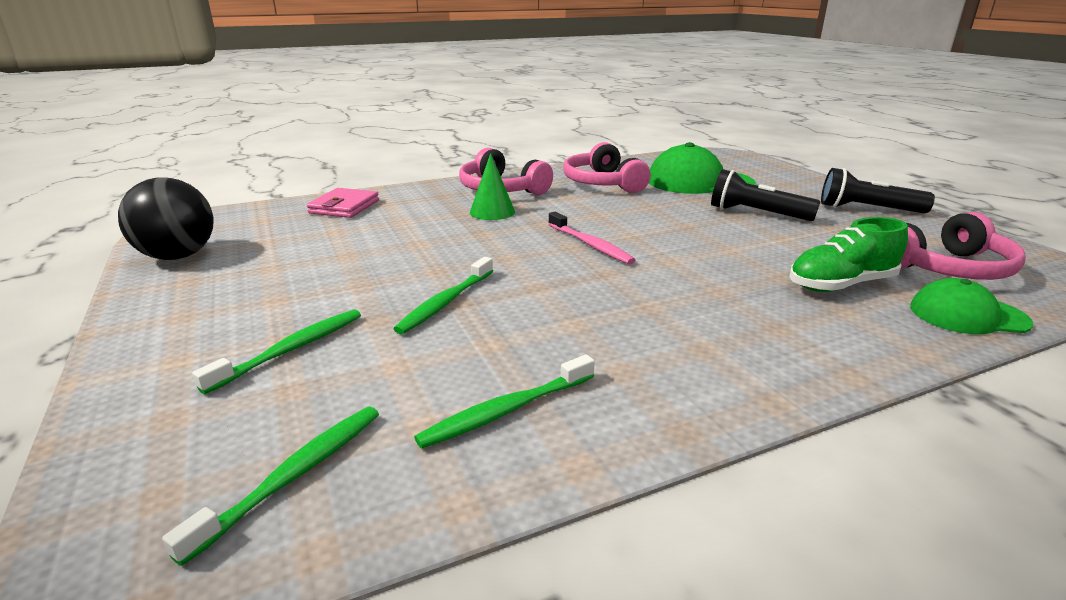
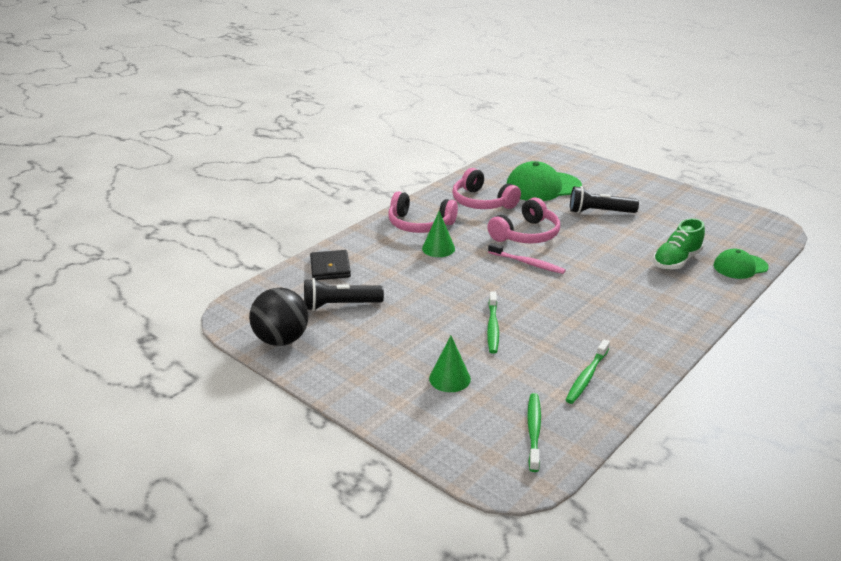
camera: 25 degrees left, 5 degrees up
(291, 350) = (449, 378): green toothbrush -> green cone
(344, 207) = (330, 268): pink wallet -> black wallet
(867, 209) = (657, 193): black flashlight -> black flashlight (340, 305)
(946, 268) = (718, 235): pink headphones -> pink headphones (526, 234)

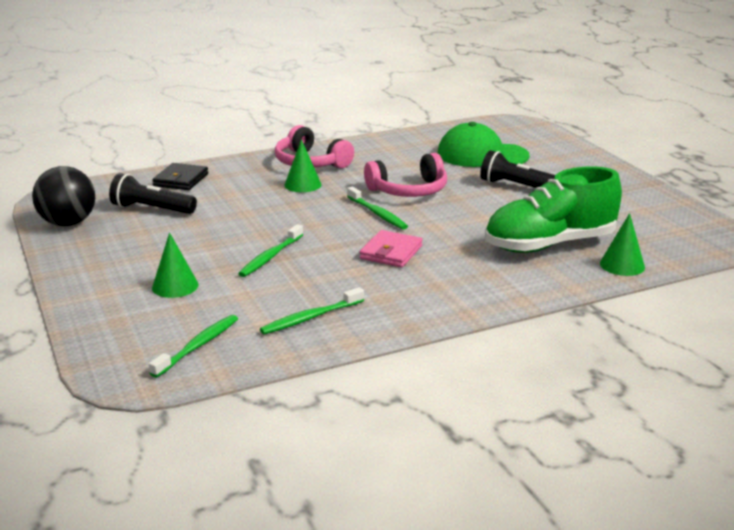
camera: 25 degrees right, 5 degrees down
(482, 202) = (398, 156): pink headphones -> none
(527, 263) = (377, 214): pink toothbrush -> green toothbrush
(577, 298) = (391, 252): none -> pink wallet
(676, 261) = (549, 244): green shoe -> green shoe, size x1.63
(740, 266) = (622, 265): green cap -> green cone

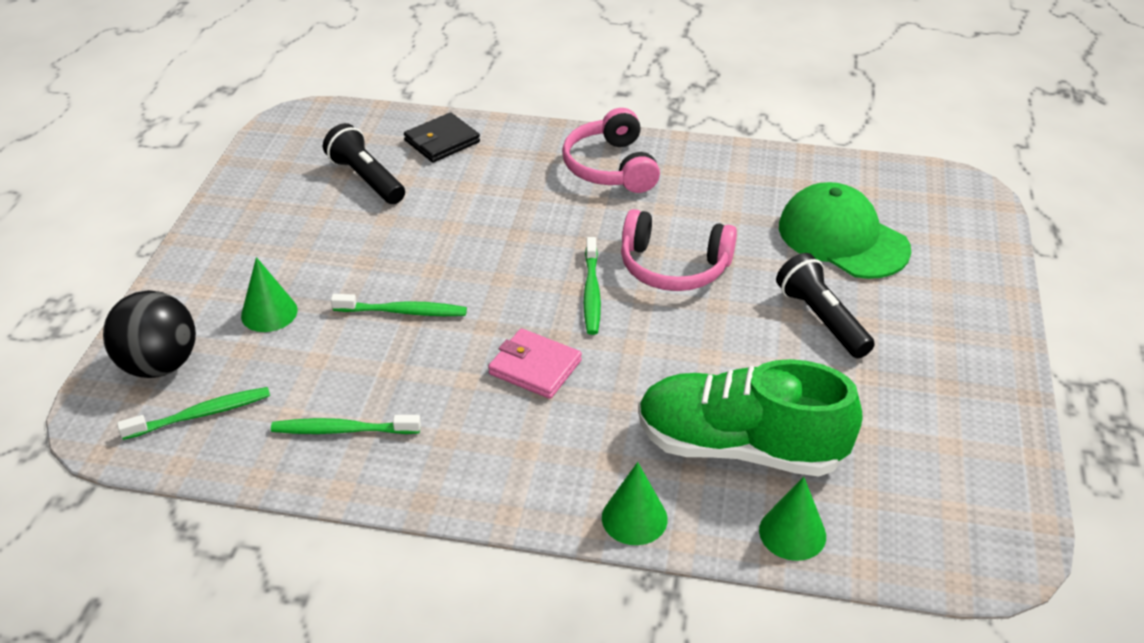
camera: 35 degrees right, 15 degrees up
(68, 223) = (270, 167): black ball -> black ball (160, 365)
(270, 257) = (403, 312): green toothbrush -> green toothbrush turned 150 degrees counterclockwise
(302, 185) = (561, 204): green cone -> green cone (634, 518)
(391, 252) = (535, 367): pink wallet -> pink wallet turned 60 degrees clockwise

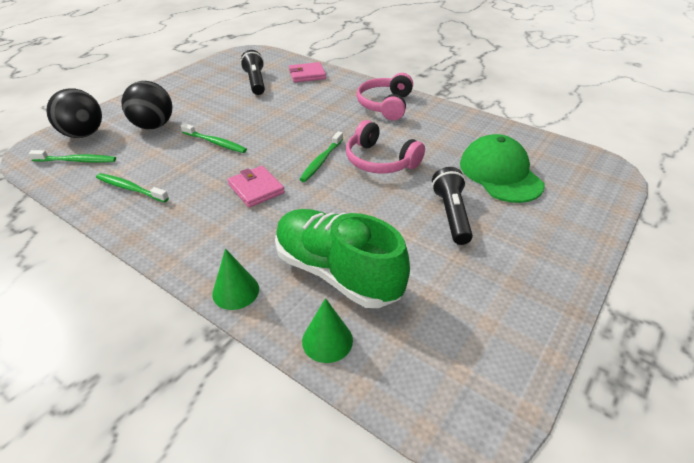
camera: 25 degrees right, 0 degrees up
(269, 313) = (153, 126): green cone -> black ball
(442, 141) = (307, 75): black wallet -> pink wallet

